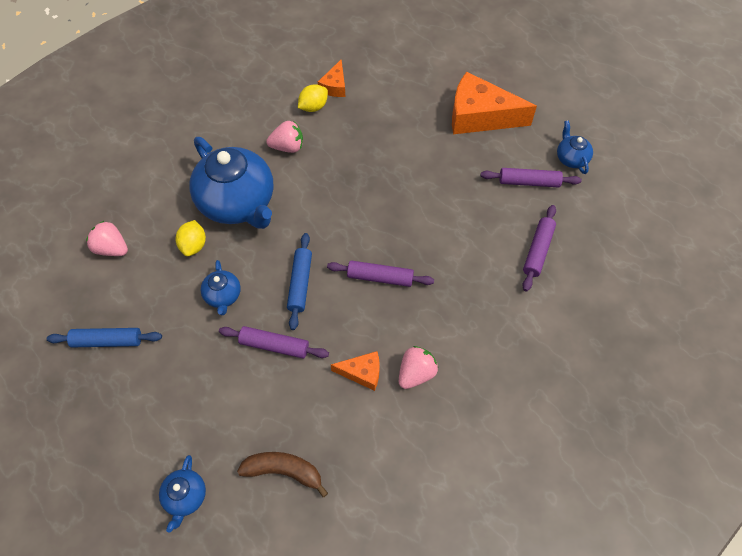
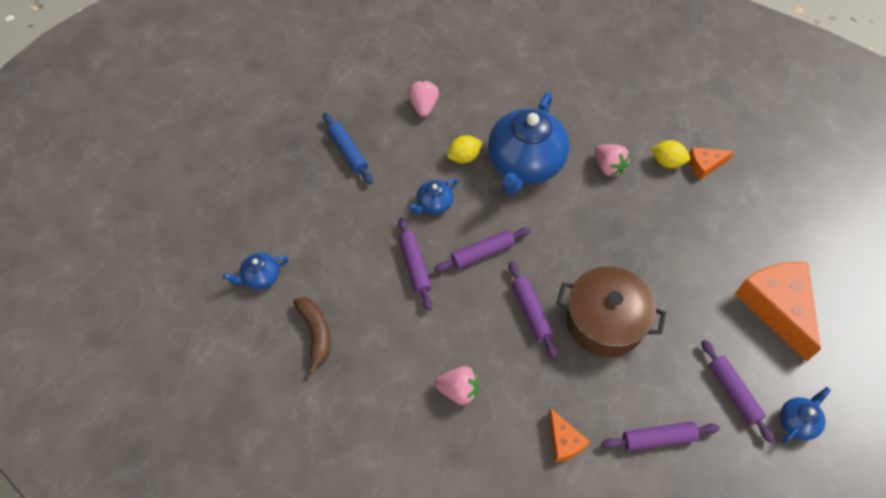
camera: 60 degrees right, 0 degrees up
(300, 284) = (482, 253): blue rolling pin -> purple rolling pin
(362, 373) = (432, 346): orange cheese -> orange cheese (564, 441)
(422, 230) = (604, 321): none -> brown pot

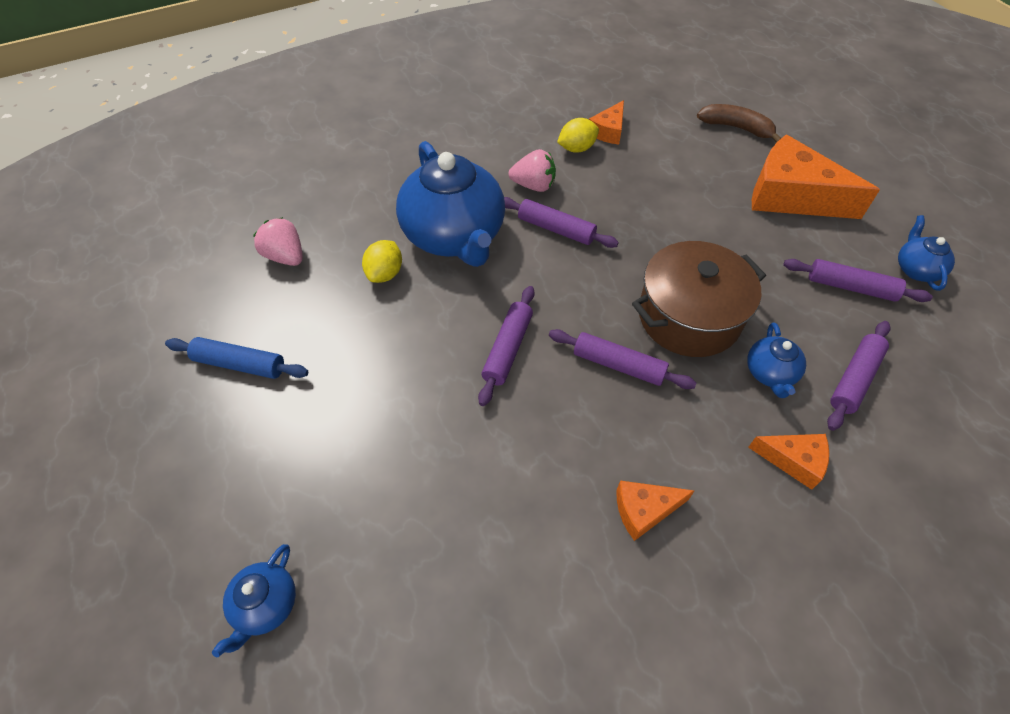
camera: 45 degrees left, 5 degrees down
(316, 333) = (416, 606): brown banana -> brown banana (736, 128)
(414, 266) = (451, 422): purple rolling pin -> purple rolling pin (556, 229)
(434, 204) = (403, 342): blue teapot -> blue teapot (770, 373)
(458, 390) = (644, 510): pink strawberry -> orange cheese

